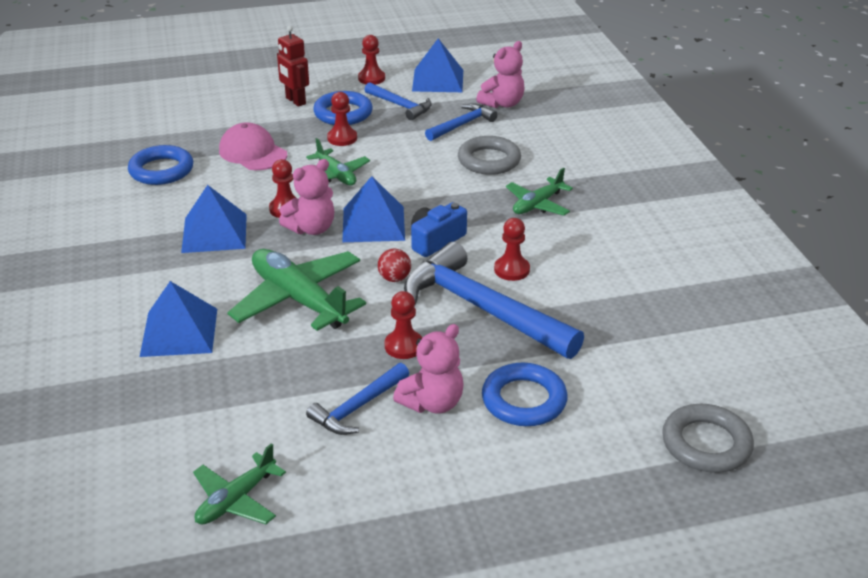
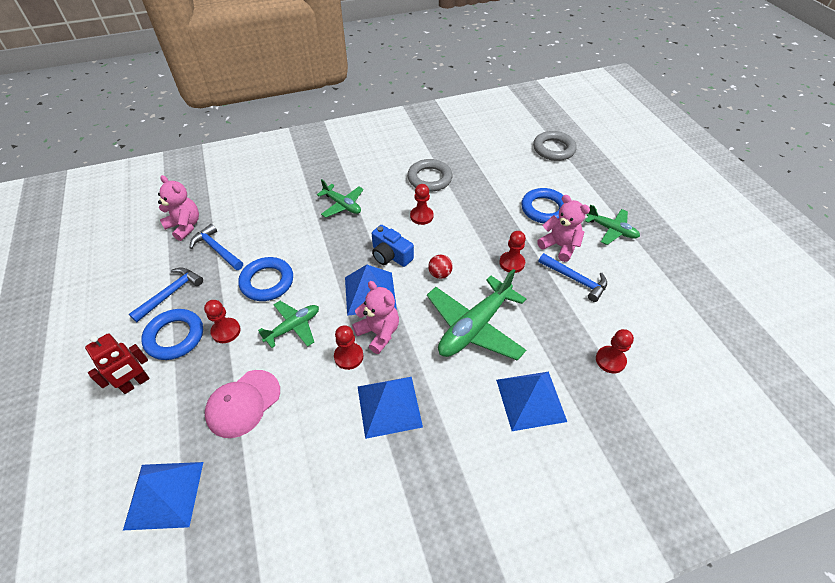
camera: 95 degrees left, 15 degrees up
(161, 170) = (270, 488): blue ring -> blue ring (267, 282)
(236, 500) = (674, 328): green plane -> green plane (611, 230)
(371, 78) = (103, 322): red pawn -> red pawn (610, 360)
(438, 80) = (125, 270): blue pyramid -> blue pyramid (164, 494)
(482, 309) = (466, 228): blue hammer -> none
(489, 160) = (278, 231): grey ring -> grey ring (429, 178)

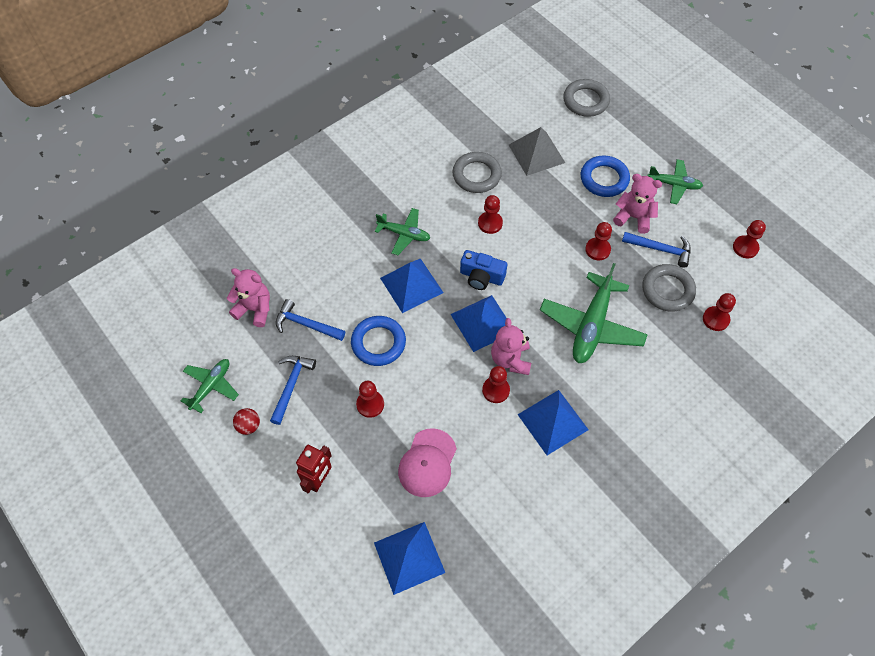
camera: 20 degrees left, 10 degrees up
(175, 337) = (325, 426): blue ring -> none
(293, 327) = (430, 379): green plane -> green plane (211, 386)
(378, 333) = (510, 359): pink teddy bear -> pink teddy bear turned 120 degrees counterclockwise
(440, 274) = (537, 282): red ball -> red ball (249, 426)
(490, 175) = (536, 153): none -> grey pyramid
(530, 400) = (665, 376): blue pyramid -> blue pyramid (411, 285)
(568, 318) = (667, 290): none -> grey ring
(667, 302) = (745, 247): none -> red pawn

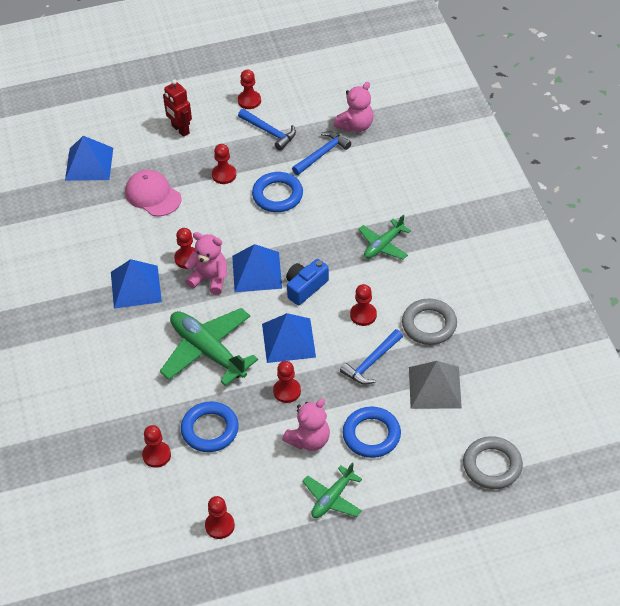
camera: 115 degrees right, 10 degrees down
(211, 386) = (296, 86): green plane -> none
(249, 426) = (249, 101): red ball -> red pawn
(411, 285) = (324, 234): blue pyramid -> blue pyramid (288, 340)
(660, 249) = (259, 446): blue hammer -> blue hammer (371, 362)
(667, 290) = (210, 430): grey ring -> blue ring

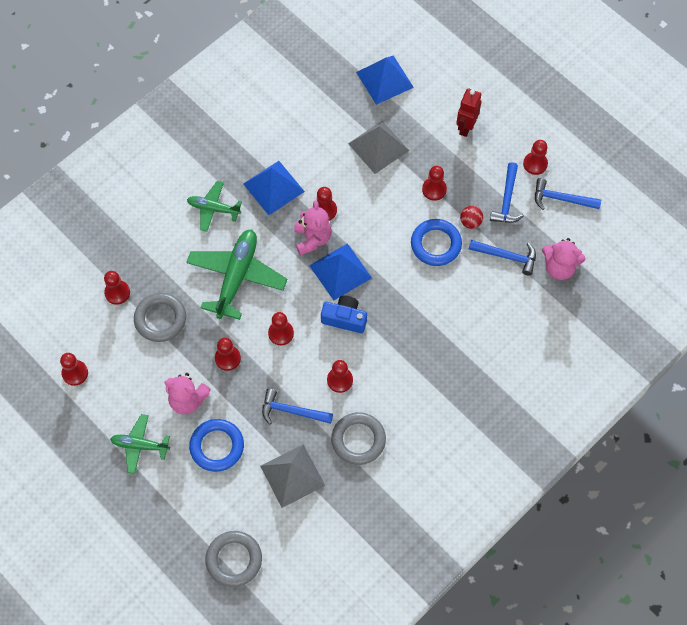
camera: 60 degrees right, 15 degrees up
(153, 195) = (378, 147): pink cap -> grey pyramid
(210, 430) = (160, 319): blue ring -> grey ring
(273, 164) = (470, 222): none -> red ball
(288, 340) = (281, 333): blue pyramid -> red pawn
(294, 98) = (561, 199): none -> blue hammer
(383, 245) = (428, 360): green plane -> green plane (213, 209)

